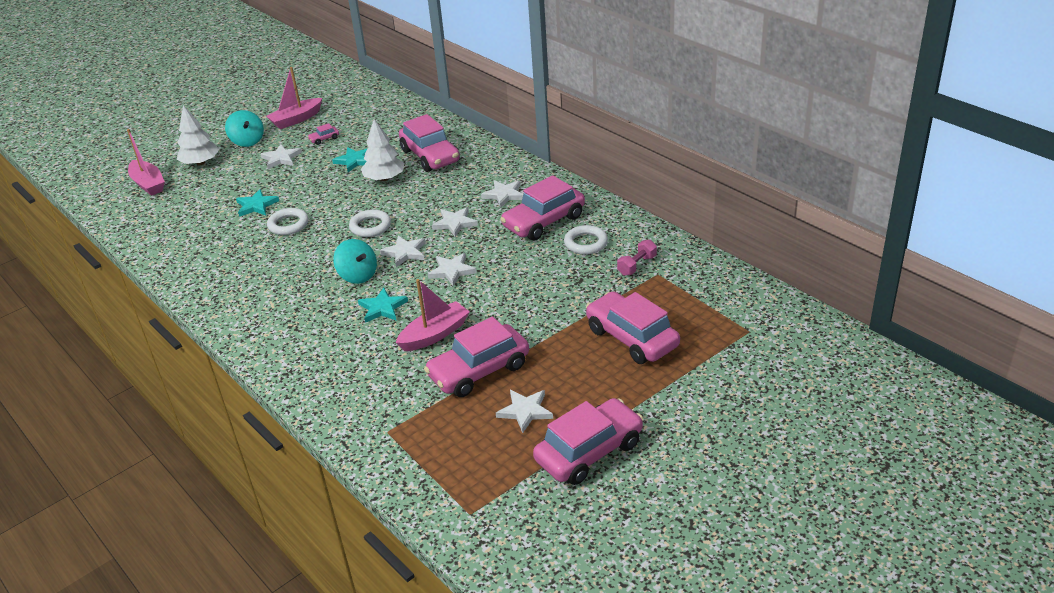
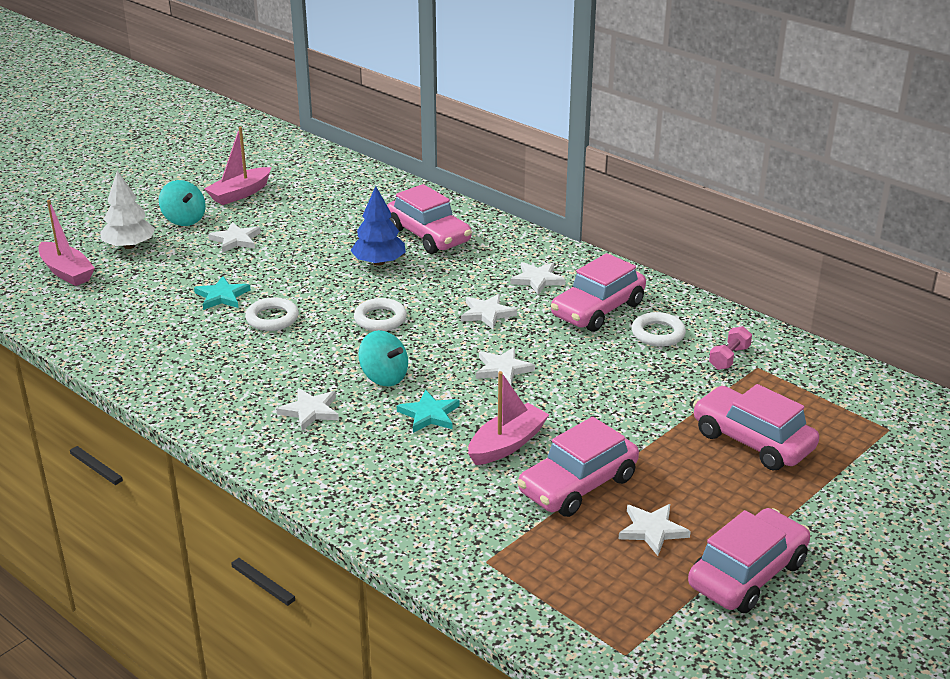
camera: 10 degrees left, 5 degrees down
(324, 139) = (284, 216): pink car -> none
(354, 161) = (333, 242): turquoise star -> none
(384, 178) = (379, 262): white tree -> blue tree
(405, 252) = (435, 349): white star -> white star (310, 411)

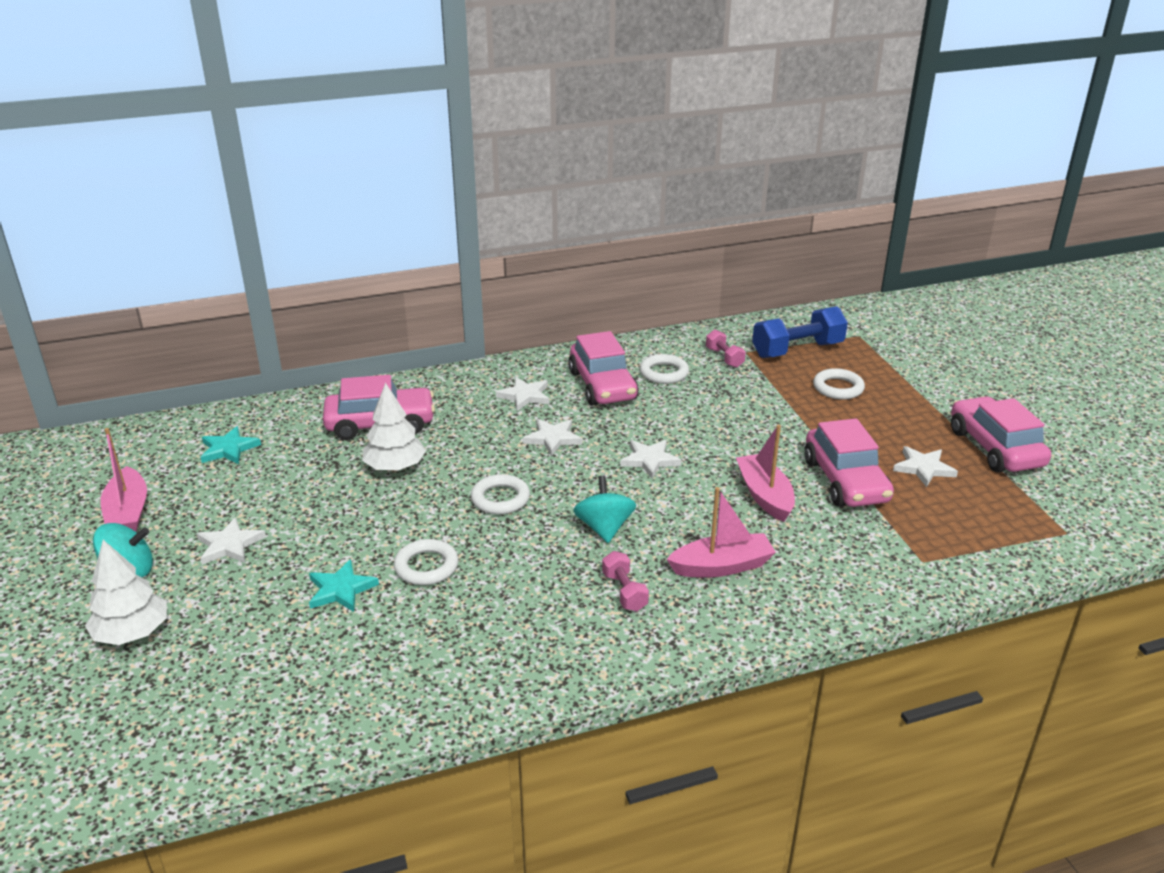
camera: 60 degrees left, 0 degrees up
(66, 272) = (125, 708): pink boat -> pink boat (721, 566)
(310, 411) = (624, 592): white star -> pink dumbbell
(379, 262) = (395, 467): blue tree -> white tree
(384, 377) = (604, 528): turquoise spinning top -> turquoise spinning top turned 75 degrees counterclockwise
(429, 414) = (688, 522): turquoise star -> turquoise star (228, 449)
(752, 441) = (838, 388): pink car -> white ring
(801, 397) = (797, 350): none -> blue dumbbell

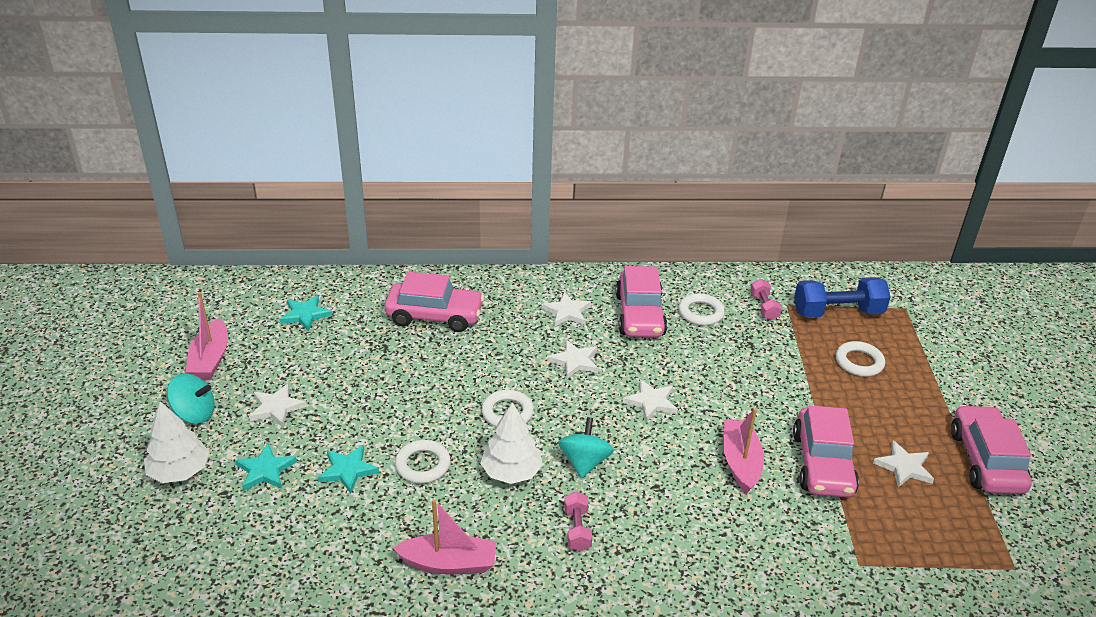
camera: 15 degrees right, 5 degrees up
(240, 610) = (265, 470): none -> turquoise star
(395, 467) = (431, 361): white tree -> white tree (511, 472)
(721, 566) = (671, 525): pink boat -> pink boat (449, 563)

